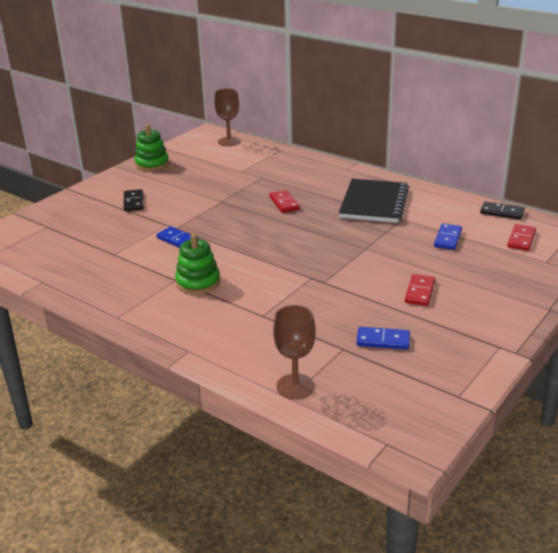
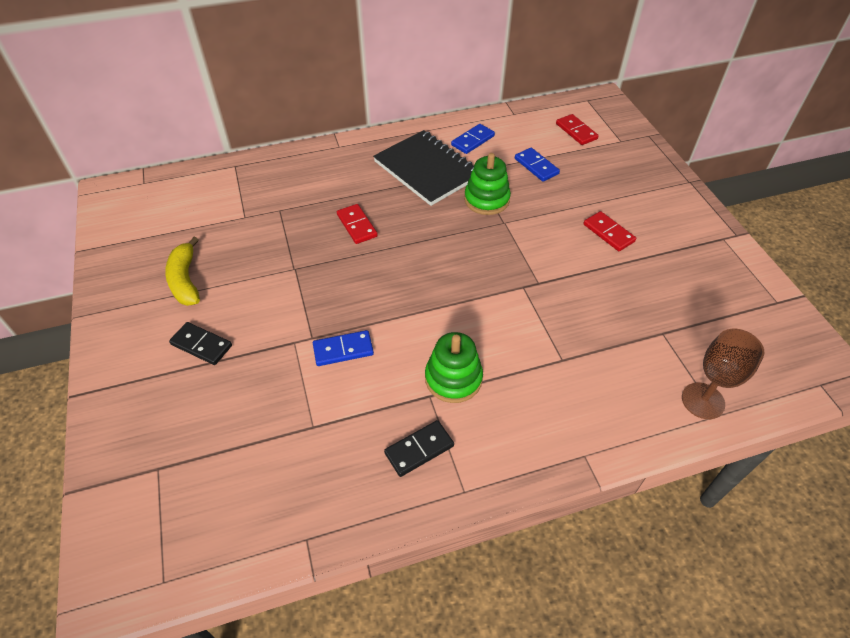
camera: 55 degrees left, 20 degrees up
(152, 164) = (122, 279): green stacking toy -> green stacking toy (486, 200)
(172, 178) = (185, 280): none -> yellow banana
(229, 141) = (159, 189): brown goblet -> none
(284, 203) = (357, 225): red domino -> red domino turned 45 degrees clockwise
(383, 340) = (668, 299): blue domino -> blue domino (472, 140)
(502, 212) = (523, 114): black domino -> black domino (419, 449)

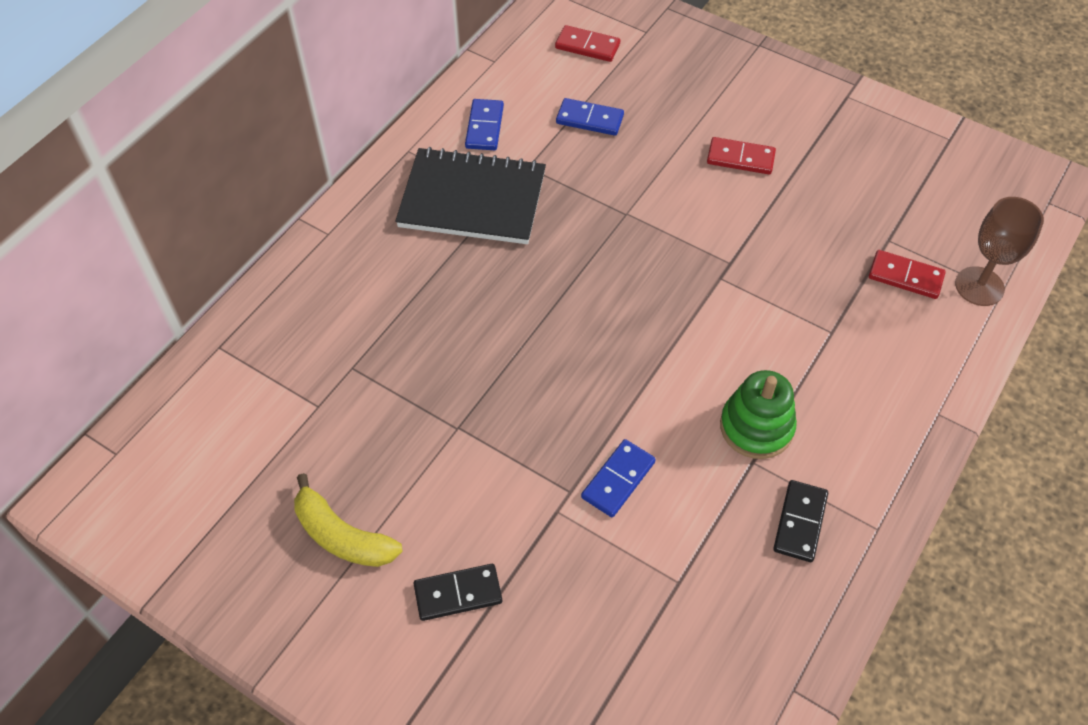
camera: 40 degrees left, 5 degrees up
(357, 225) = (469, 325): red domino -> red domino (905, 277)
(486, 200) = (579, 197): green stacking toy -> none

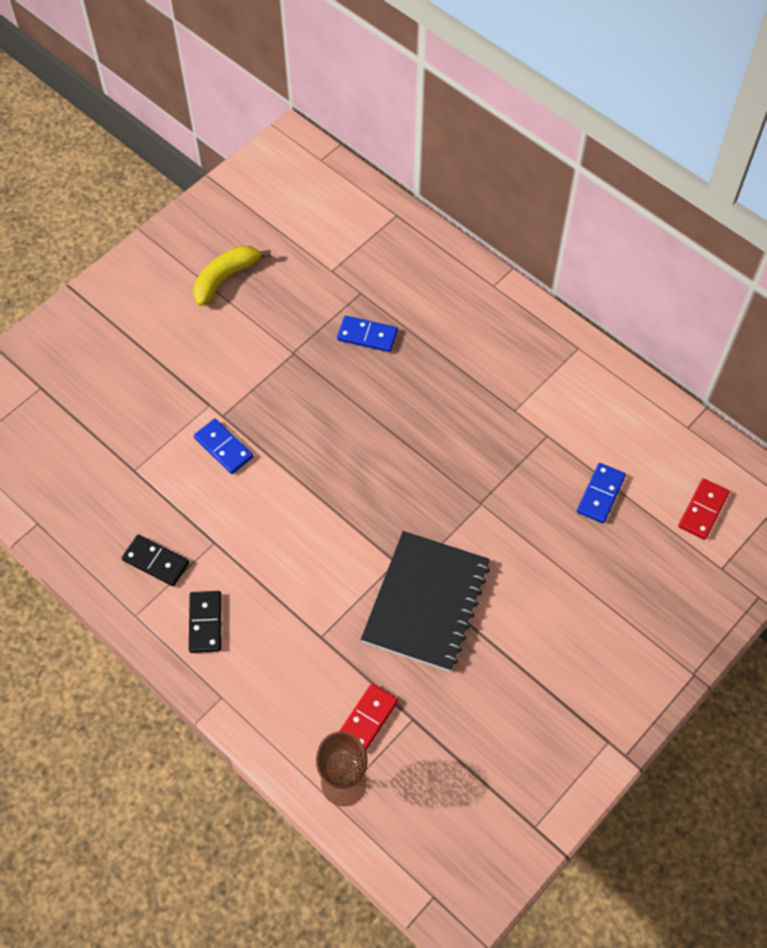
camera: 100 degrees right, 5 degrees up
(458, 594) = (165, 338): black domino -> black domino (205, 623)
(472, 199) = (514, 388): black notebook -> black notebook (426, 602)
(484, 127) = (600, 408): blue domino -> blue domino (367, 335)
(740, 158) = (534, 614): red domino -> none
(756, 427) = (244, 552): green stacking toy -> none

